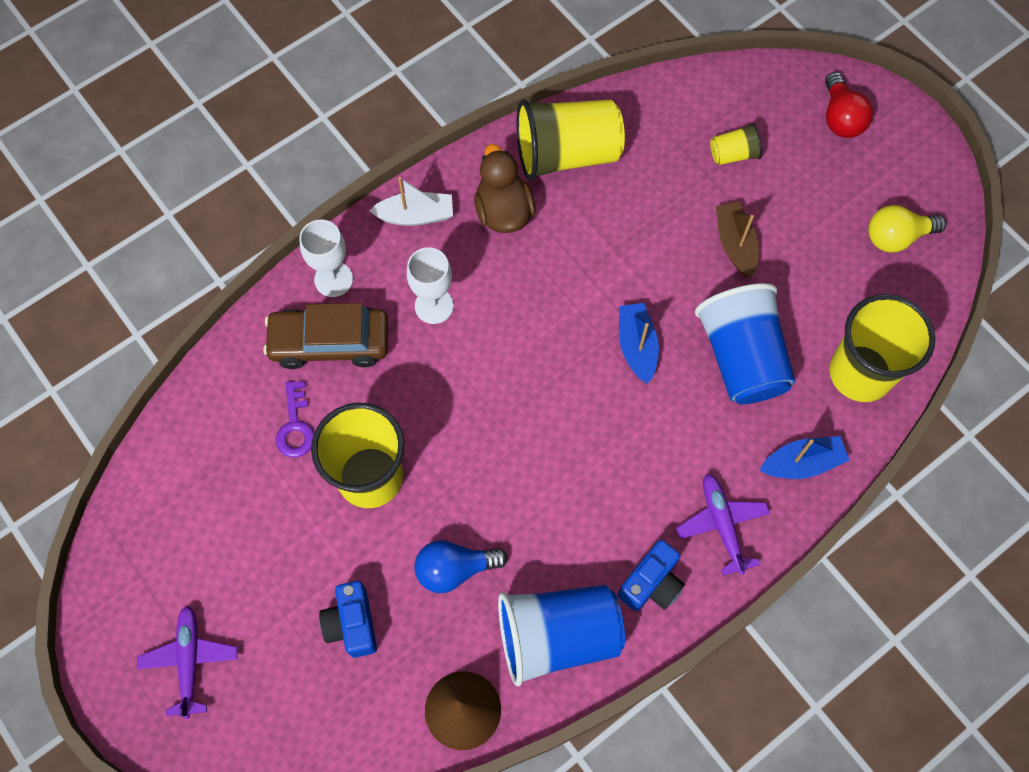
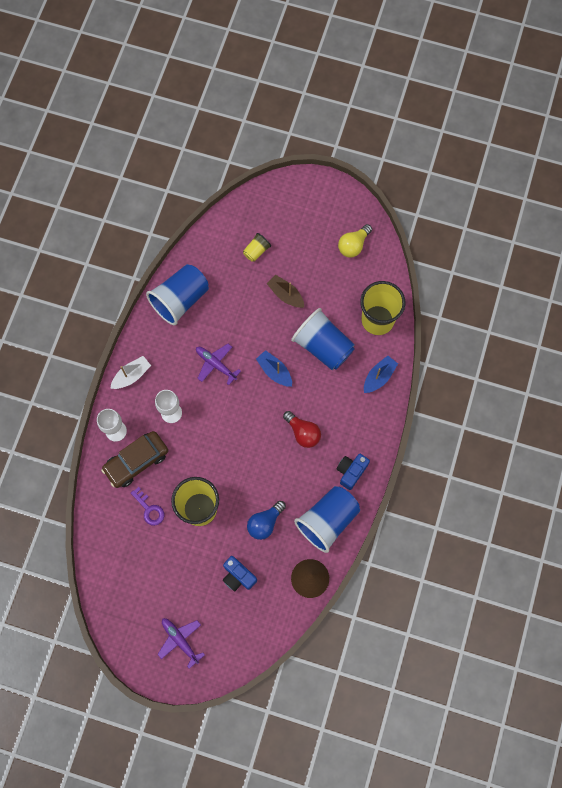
camera: 35 degrees left, 5 degrees up
(503, 211) = (171, 347): brown duck -> none
(567, 154) = (180, 300): yellow cup -> blue cup
(651, 583) = (351, 472): blue camera -> blue camera turned 150 degrees counterclockwise
(722, 525) = (363, 427): purple plane -> purple plane (216, 364)
(840, 118) = (292, 202): red light bulb -> red light bulb (303, 433)

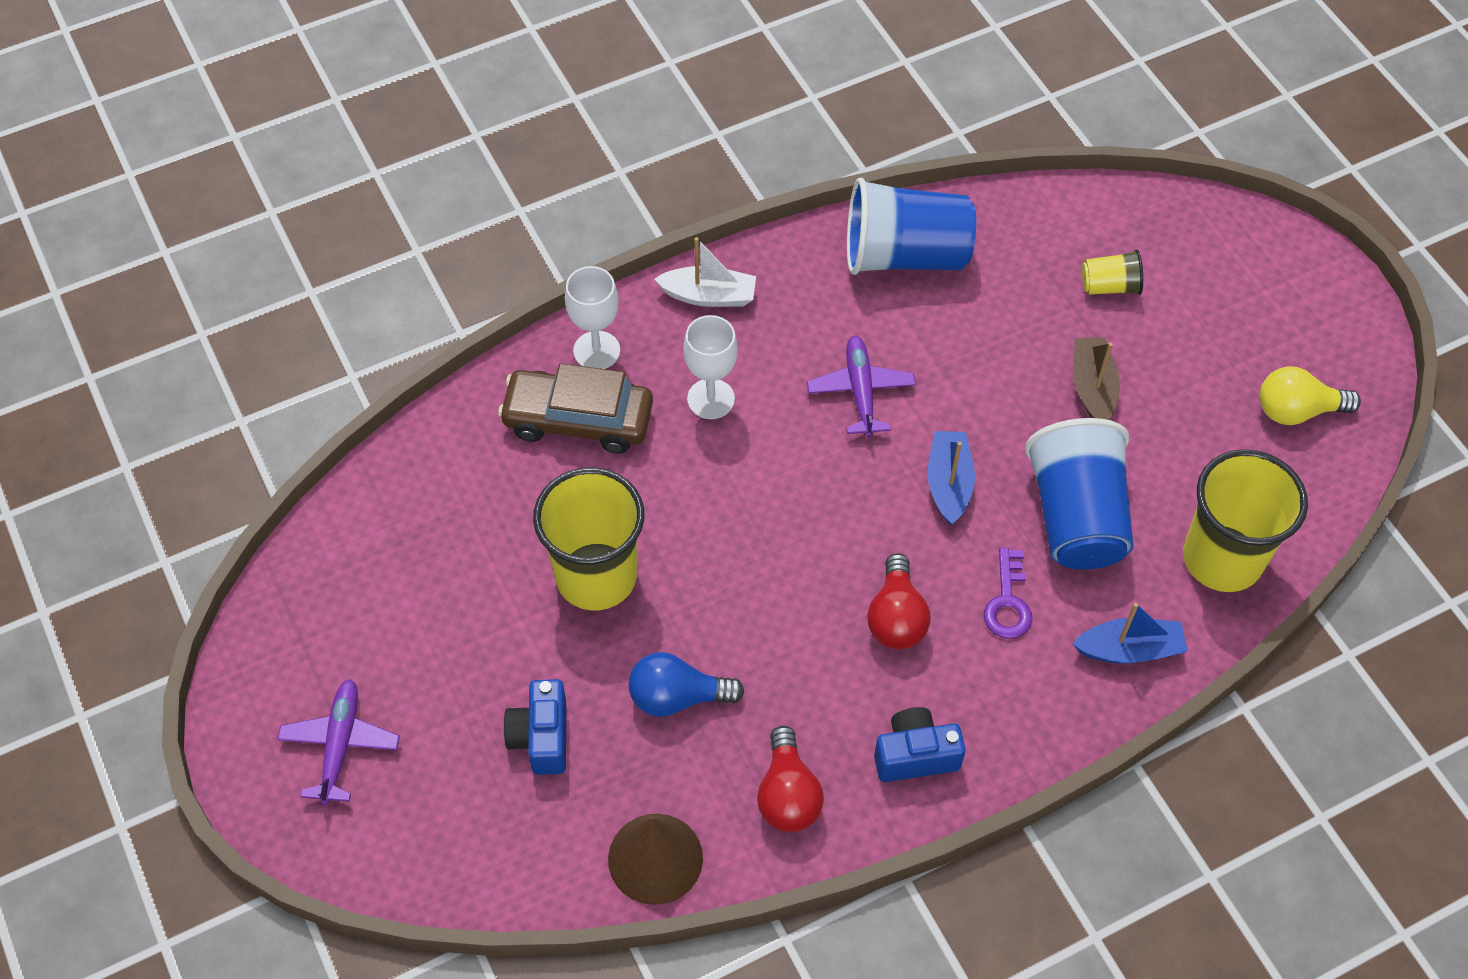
camera: 45 degrees right, 15 degrees down
(149, 509) = (518, 505): purple key -> purple key (1008, 602)
(327, 520) = (787, 794): blue cup -> red light bulb

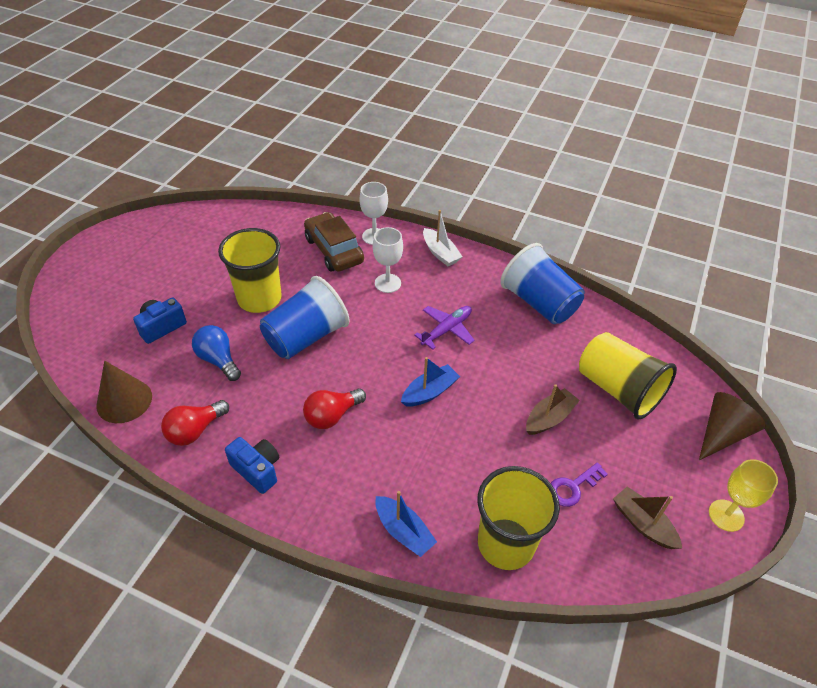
camera: 50 degrees right, 10 degrees down
(340, 745) = (112, 270): purple plane -> none
(1008, 602) = (383, 457): purple key -> purple key (572, 487)
(1076, 517) = (463, 457): blue cup -> blue cup (306, 337)
(1109, 286) = (618, 389): yellow cup -> yellow cup, size x2.13
(1248, 241) = (722, 433): none -> brown cone
(1296, 410) = (643, 523): yellow light bulb -> brown boat
(1344, 328) = (726, 515): none -> yellow goblet

